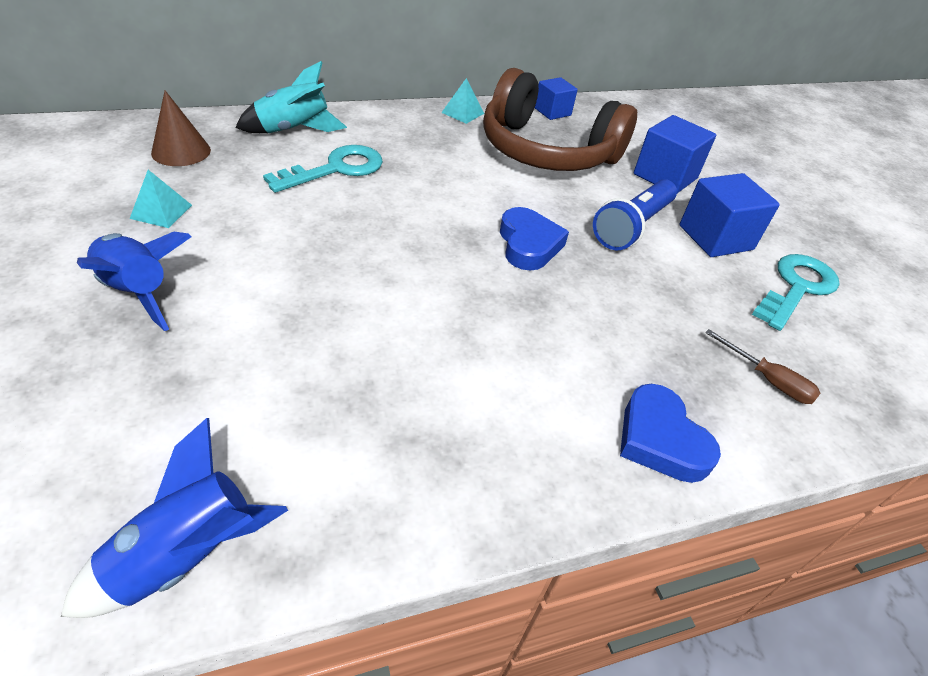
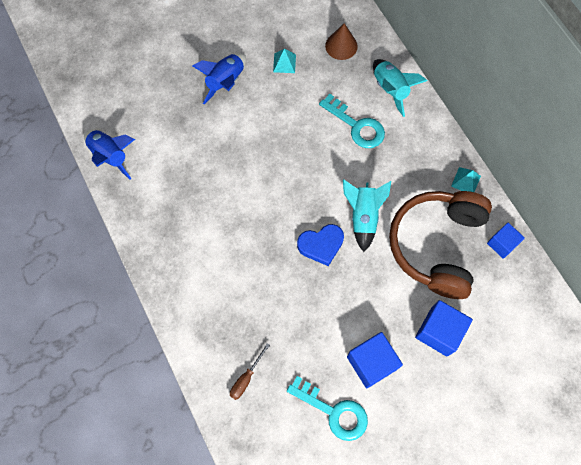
camera: 85 degrees right, 25 degrees up
(490, 196) = (363, 216): none -> turquoise rocket
(632, 227) = (363, 307): blue flashlight -> none
(660, 439) = (194, 319): blue heart -> none

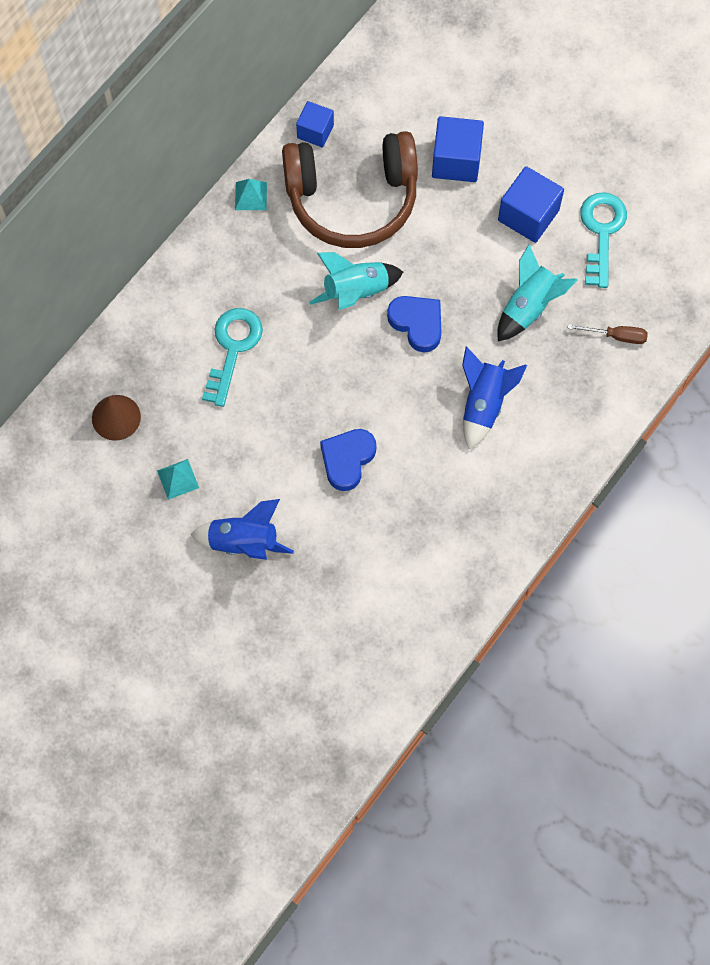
camera: 115 degrees left, 0 degrees up
(110, 156) = (426, 636): blue rocket -> blue rocket (484, 404)
(247, 160) = (347, 460): none -> blue heart
(390, 89) = (158, 329): turquoise rocket -> turquoise rocket (529, 306)

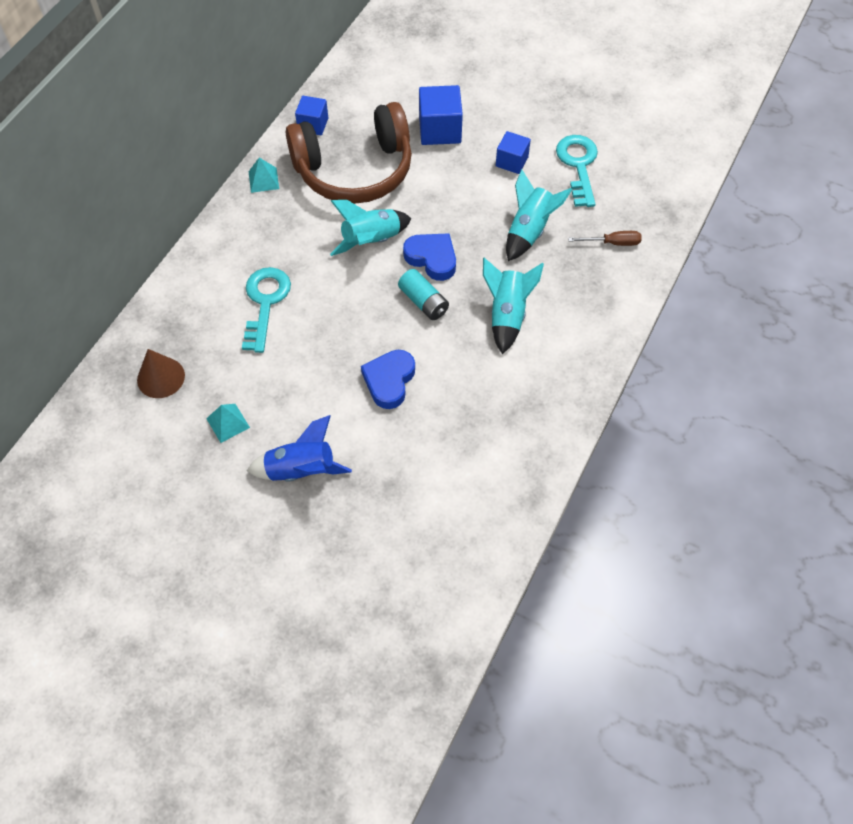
camera: 10 degrees left, 10 degrees down
(399, 374) = (423, 302): none -> turquoise battery
(484, 404) = (507, 314): blue rocket -> turquoise rocket
(528, 215) = (511, 161): blue cube -> blue cube, size x0.64

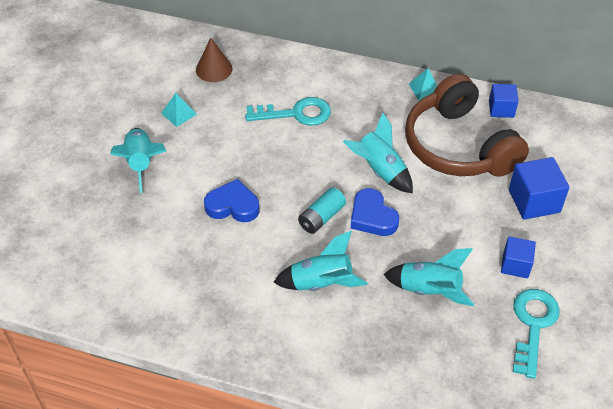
camera: 80 degrees right, 10 degrees down
(301, 470) = (141, 163): blue rocket -> turquoise rocket
(432, 258) = (372, 217): blue heart -> blue heart turned 120 degrees clockwise
(578, 166) = (533, 325): turquoise key -> turquoise key turned 60 degrees counterclockwise
(612, 243) = (436, 367): brown screwdriver -> none

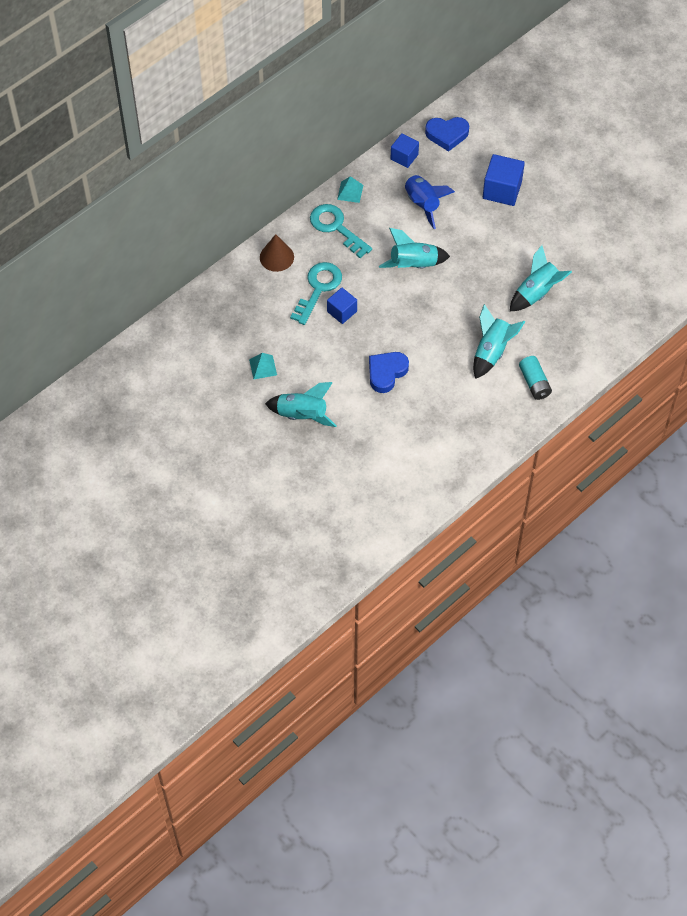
camera: 60 degrees left, 10 degrees up
(214, 69) = (227, 321): brown cone -> brown cone (276, 257)
(321, 217) = (434, 323): turquoise battery -> turquoise battery (534, 383)
(372, 217) = (453, 292): blue heart -> blue heart (447, 134)
(458, 146) = (422, 204): brown headphones -> blue rocket
(515, 265) = (547, 233): blue cube -> blue cube (342, 311)
(533, 325) = (599, 252): turquoise key -> turquoise key (336, 228)

